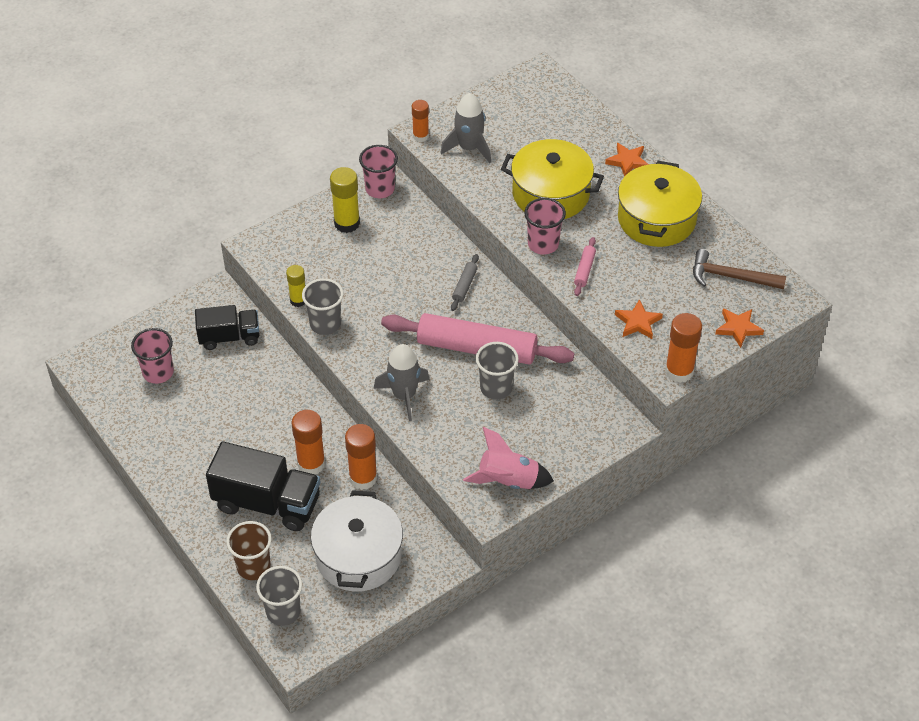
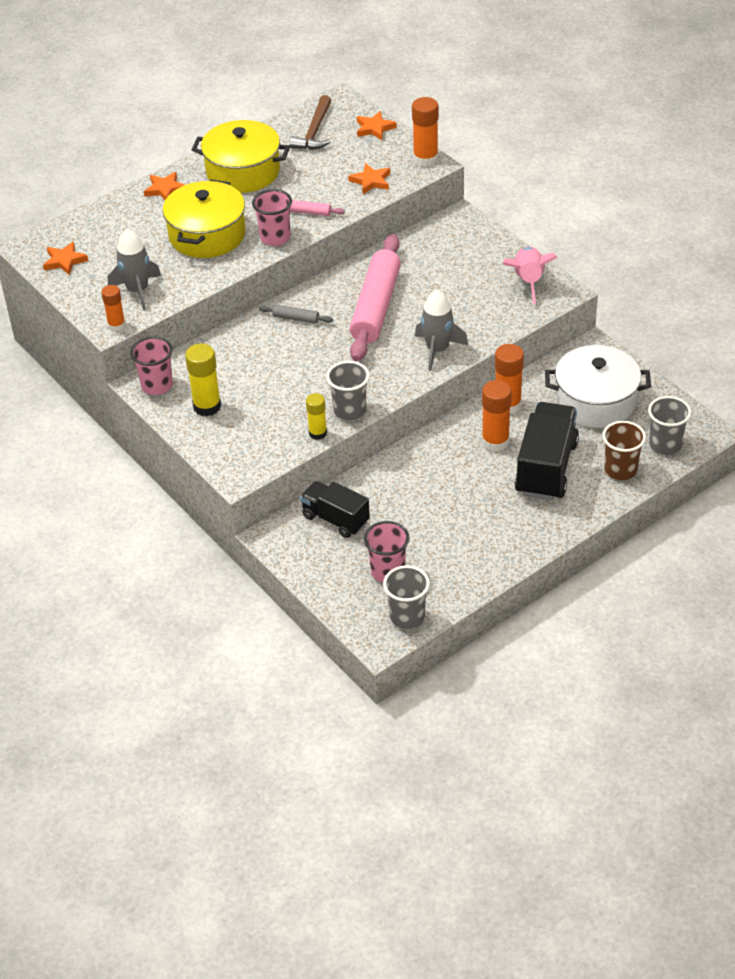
camera: 90 degrees left, 5 degrees down
(229, 337) = (335, 519): black truck -> black truck turned 45 degrees counterclockwise
(496, 388) = (423, 293): grey cup -> grey cup (407, 616)
(518, 98) = (64, 261): none -> orange star

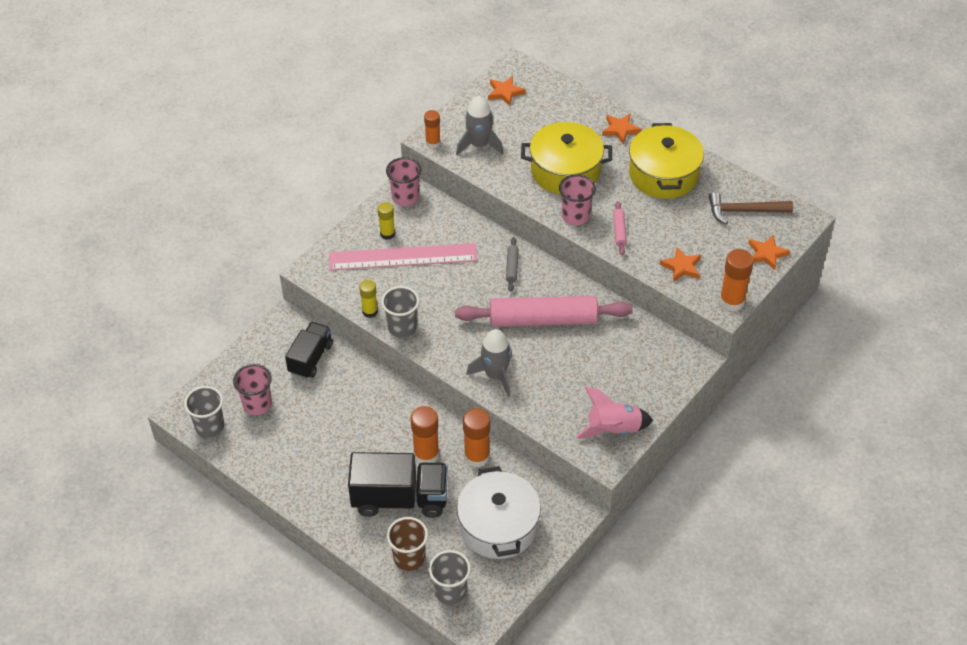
camera: 75 degrees right, 5 degrees up
(207, 406) = (387, 234): yellow glue stick -> yellow glue stick, size x0.64
(247, 398) = (403, 257): none -> pink ruler

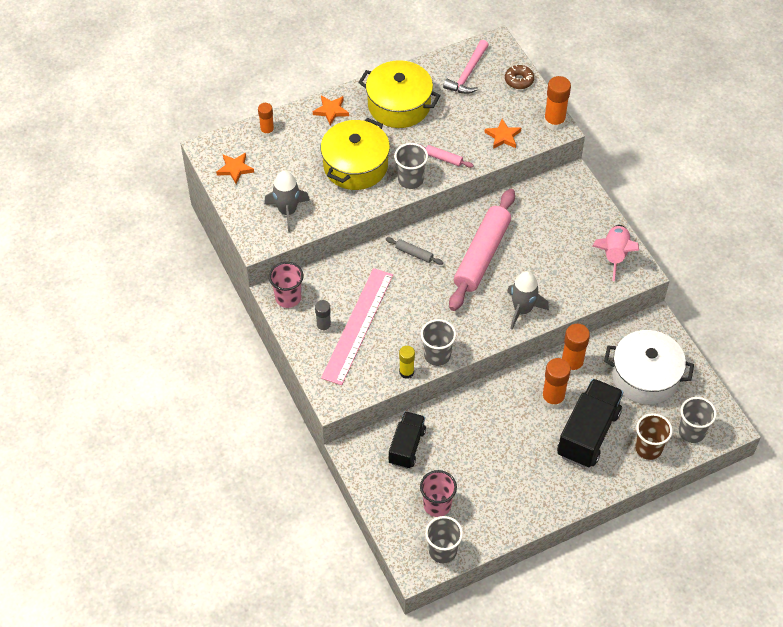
camera: 65 degrees left, 5 degrees up
(310, 358) = (407, 446): black truck -> black truck turned 60 degrees clockwise
(387, 234) = (324, 327): yellow glue stick -> grey glue stick
(433, 143) = (264, 243): orange glue stick -> orange glue stick (267, 131)
(575, 216) = (410, 180): pink cup -> grey cup
(744, 211) = (467, 74): brown hammer -> pink hammer
(767, 254) = (519, 80): orange star -> brown donut

